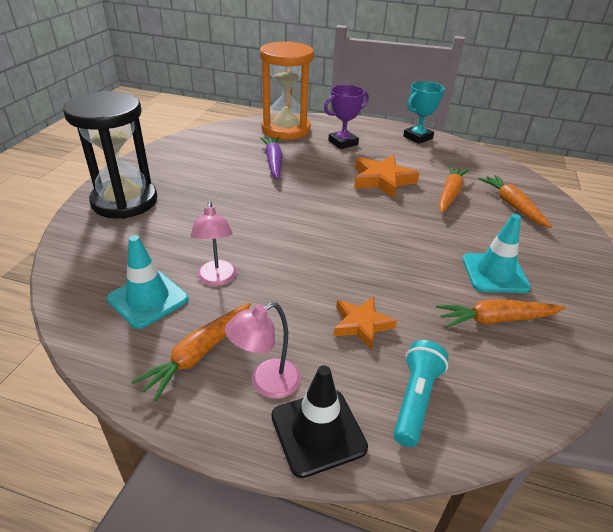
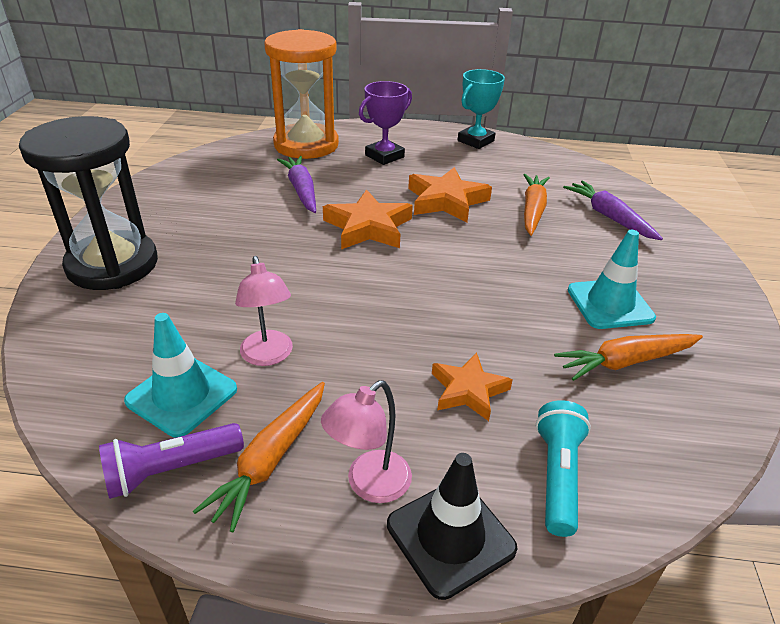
camera: 10 degrees left, 0 degrees up
(126, 350) = (171, 469): none -> purple flashlight
(316, 194) = (368, 227): none -> orange star
(512, 205) = (609, 217): orange carrot -> purple carrot

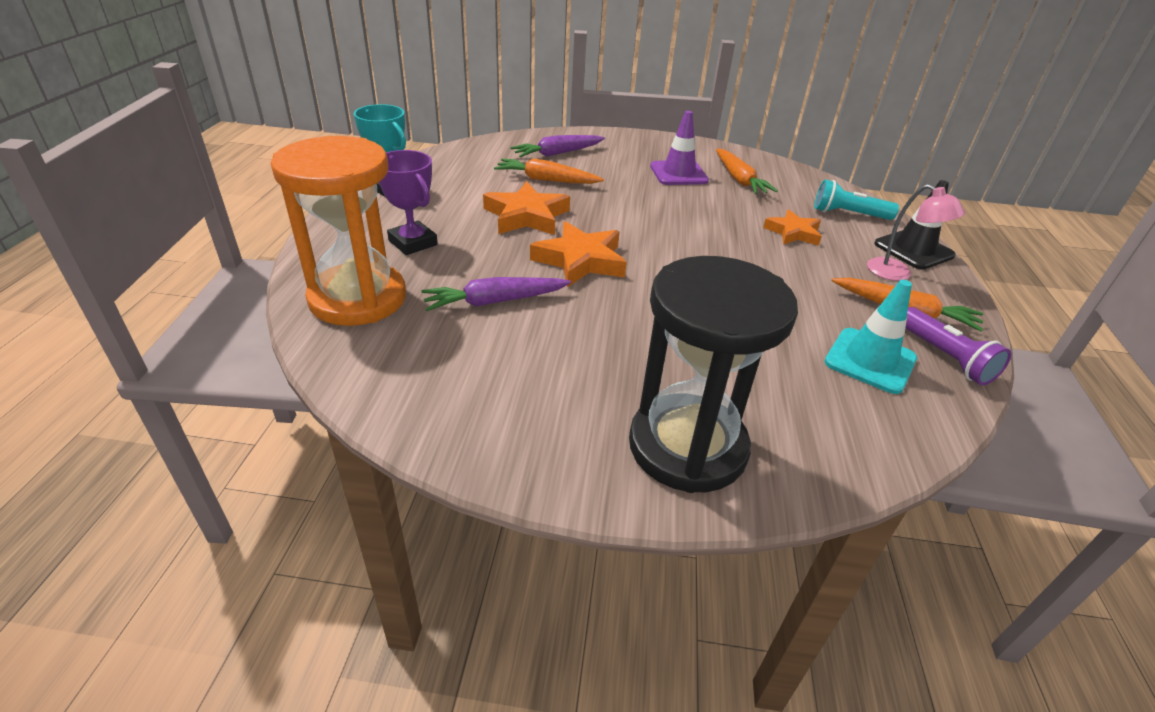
camera: 90 degrees left, 0 degrees up
(268, 356) = (799, 316): pink lamp -> none
(610, 304) = (678, 173): turquoise traffic cone -> purple traffic cone

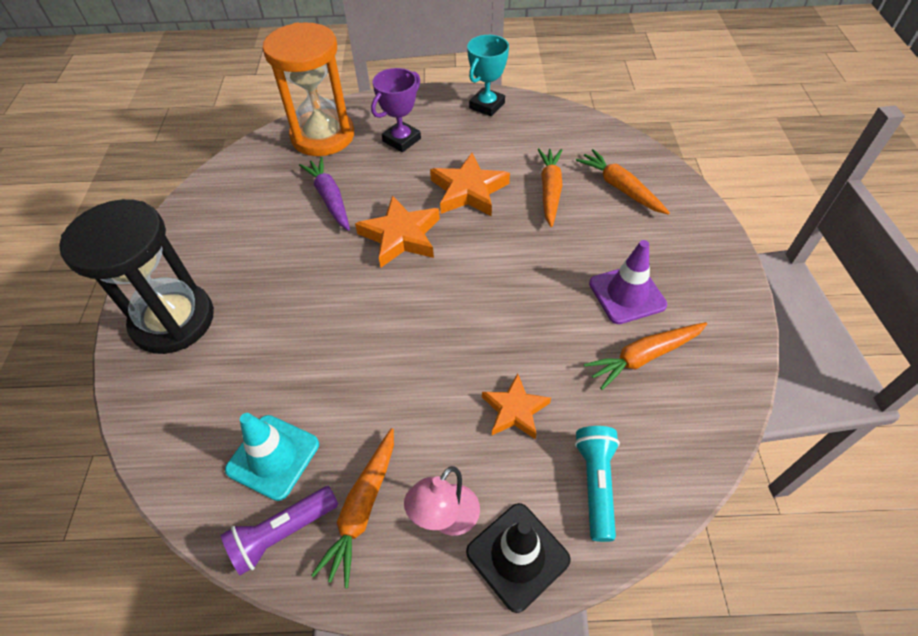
camera: 85 degrees right, 15 degrees up
(557, 153) = (620, 188): purple carrot -> orange carrot

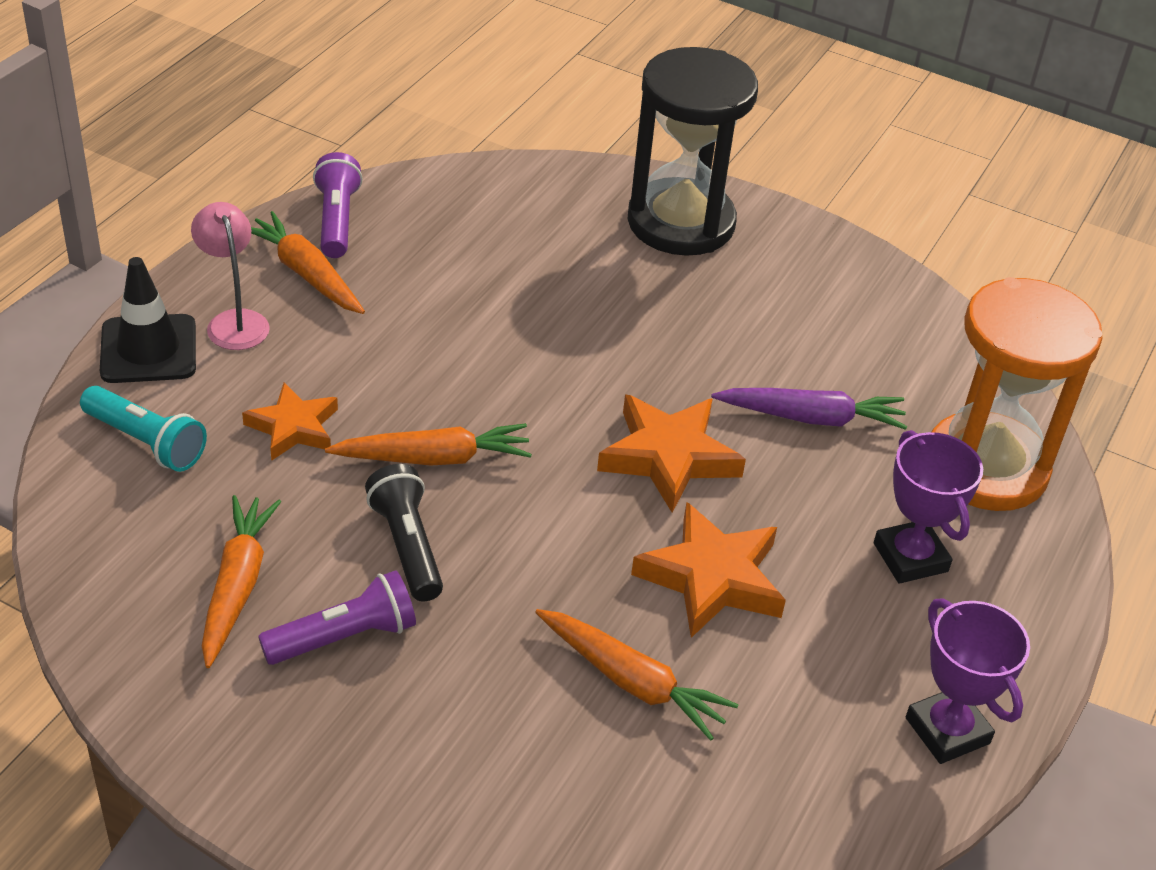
camera: 115 degrees right, 10 degrees down
(273, 457) = (424, 239): turquoise traffic cone -> none
(487, 105) = (947, 730): turquoise trophy -> purple trophy
(551, 303) = (407, 546): none -> black flashlight
(620, 188) = (561, 786): orange carrot -> orange carrot (434, 458)
(627, 294) = (344, 637): purple traffic cone -> purple flashlight

